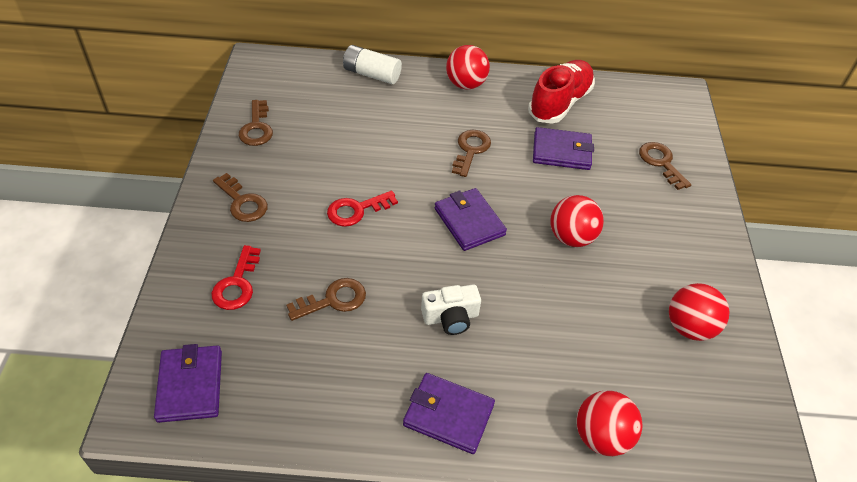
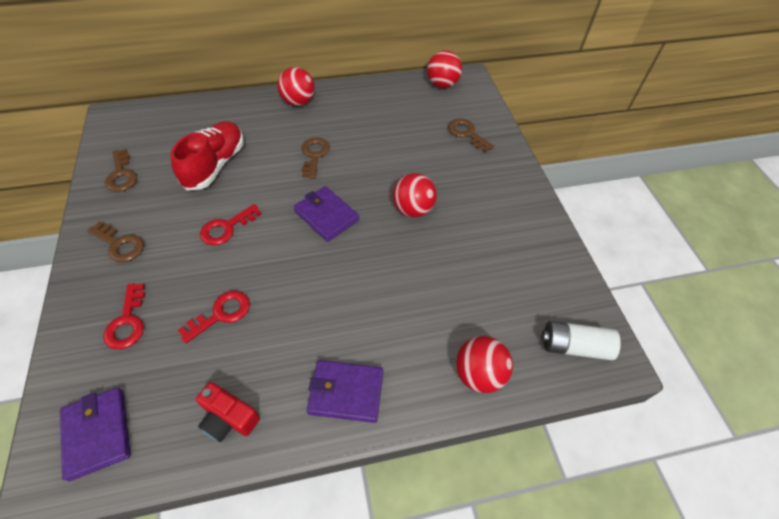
camera: 15 degrees left, 5 degrees up
(320, 407) = (229, 418): none -> red camera
(333, 300) = (221, 314): brown key -> red key
(371, 74) = (217, 109): white battery -> white battery (574, 346)
(451, 317) = (329, 303): white camera -> none
(559, 103) = (377, 102): red shoe -> red shoe (215, 165)
(561, 151) = (388, 141): purple wallet -> none
(689, 327) = (522, 261): red ball -> red ball (442, 84)

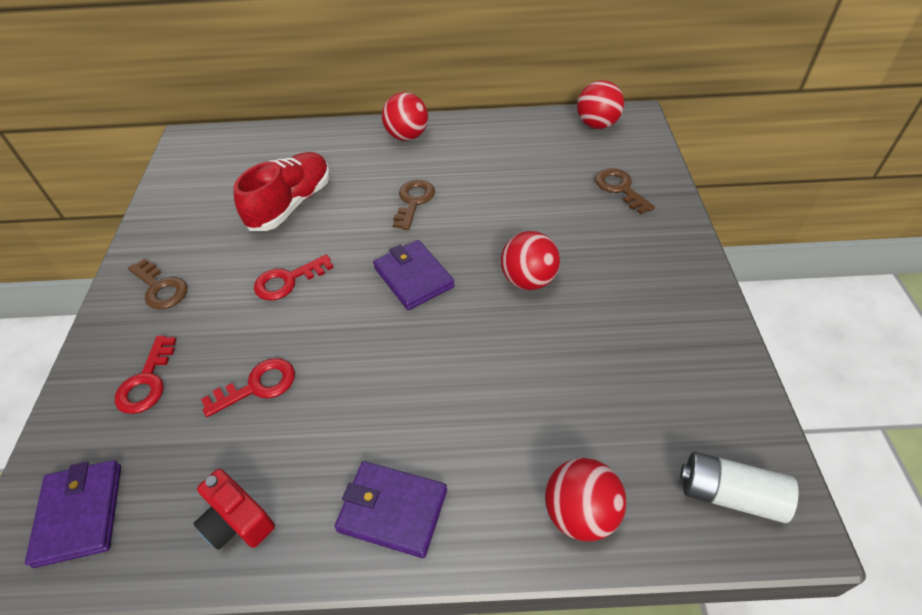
camera: 15 degrees right, 5 degrees down
(121, 175) = (182, 207): brown key -> none

